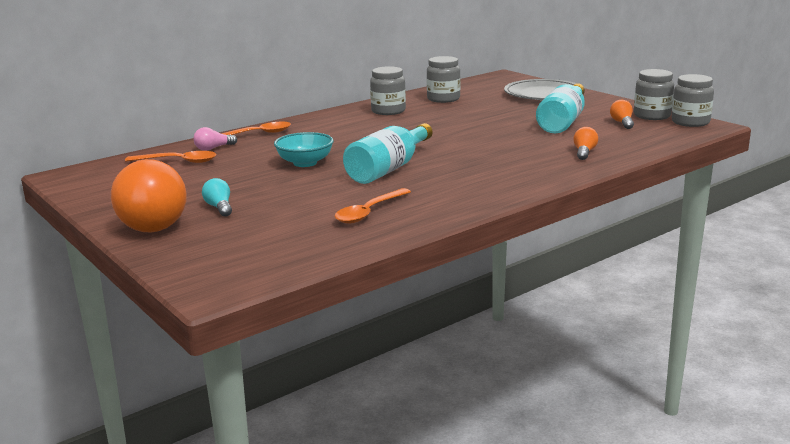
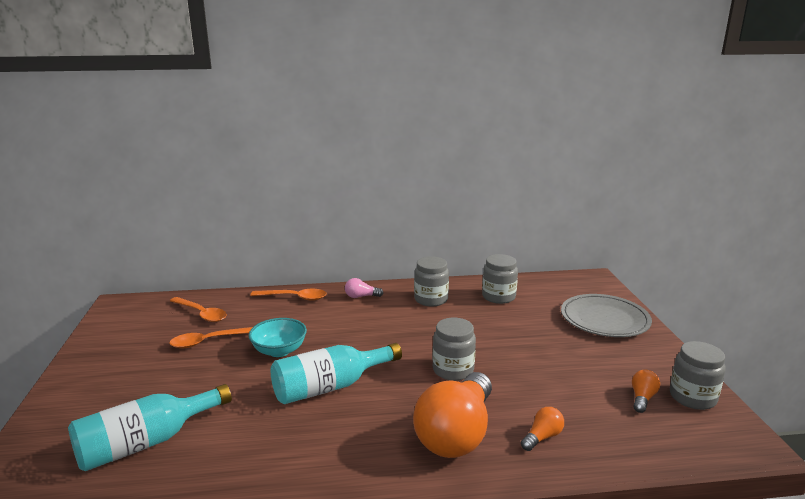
camera: 30 degrees right, 0 degrees up
(157, 220) = (89, 386): orange light bulb -> orange light bulb (456, 434)
(213, 148) = (244, 305): pink light bulb -> pink light bulb (361, 296)
(219, 207) = (146, 388): turquoise light bulb -> none
(369, 212) = (233, 450): orange spoon -> orange spoon (209, 341)
(563, 122) = (577, 372): turquoise bottle -> turquoise bottle (146, 443)
(690, 122) = (731, 427): grey jar -> grey jar (453, 370)

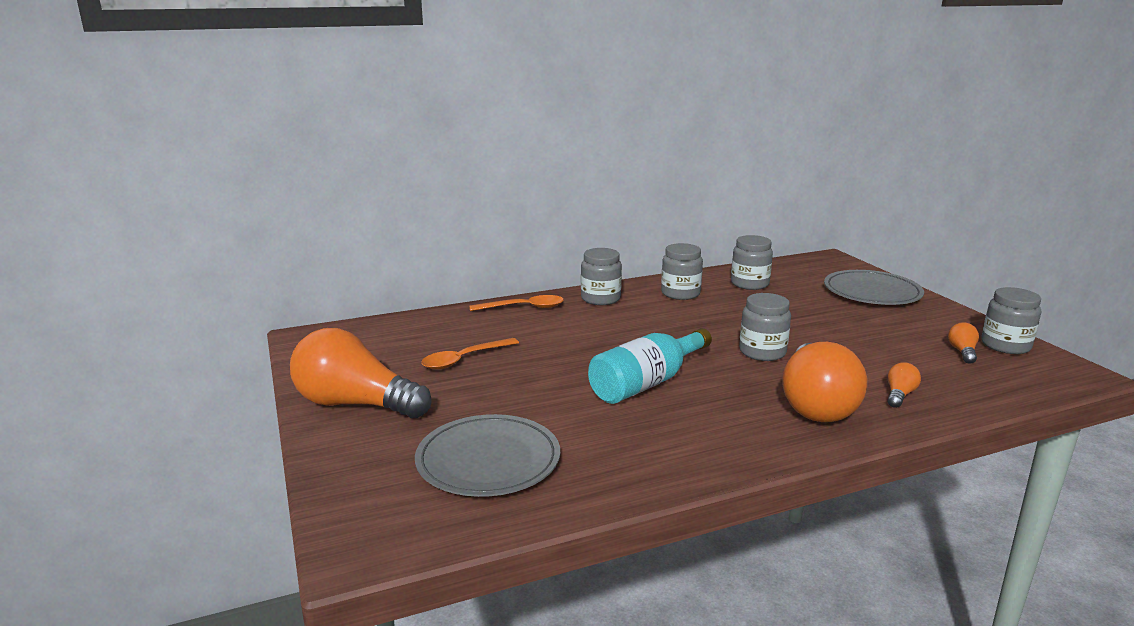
camera: 15 degrees left, 0 degrees up
(99, 371) = (355, 404): none -> orange light bulb
(146, 443) = (488, 460): turquoise bottle -> grey plate
(202, 314) = (426, 335): orange spoon -> none
(279, 351) = (557, 358): turquoise bowl -> none
(361, 296) = (600, 299): pink light bulb -> grey jar

